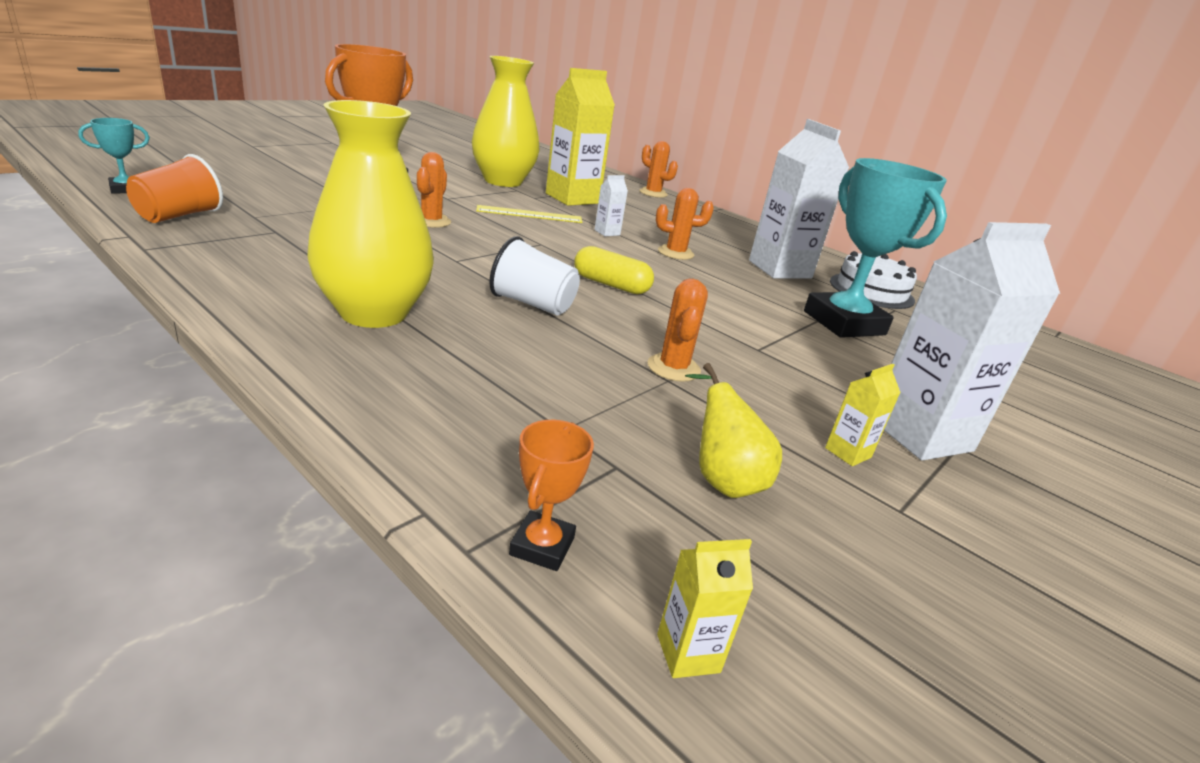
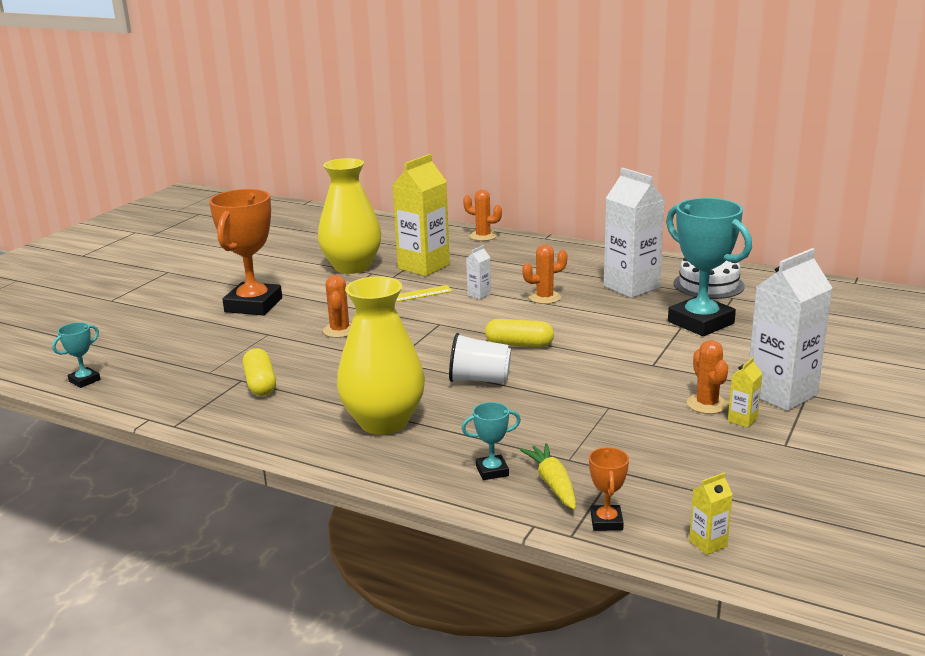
camera: 10 degrees left, 5 degrees down
(179, 216) = (157, 390): orange cup -> none
(290, 240) = (260, 384): none -> yellow capsule
(443, 411) = (492, 471): none -> turquoise trophy
(511, 457) = (553, 484): none -> yellow carrot
(673, 368) = (606, 397): orange cactus -> orange cactus (707, 404)
(722, 478) = (678, 458): yellow pear -> none

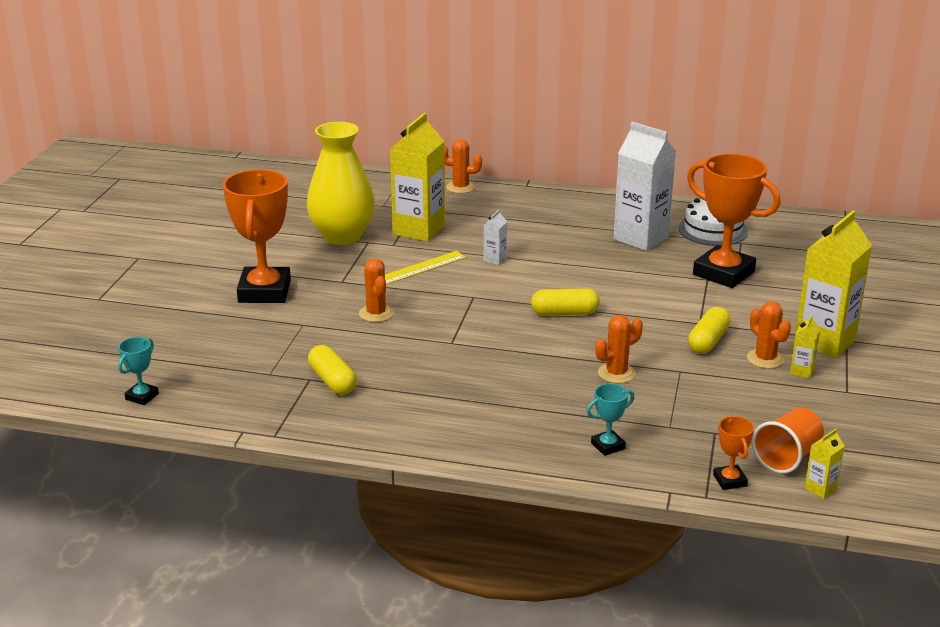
camera: 15 degrees left, 5 degrees up
(383, 422) = (480, 409): yellow vase -> none
(479, 380) = (547, 355): white cup -> none
(544, 297) = (562, 257): orange cactus -> orange cactus (616, 373)
(553, 484) = (667, 451): yellow carrot -> none
(653, 382) = (708, 341): none -> yellow capsule
(684, 505) = (787, 457): none -> orange cup
(701, 322) = (723, 273): turquoise trophy -> orange trophy
(781, 394) = (825, 342): white carton -> yellow carton

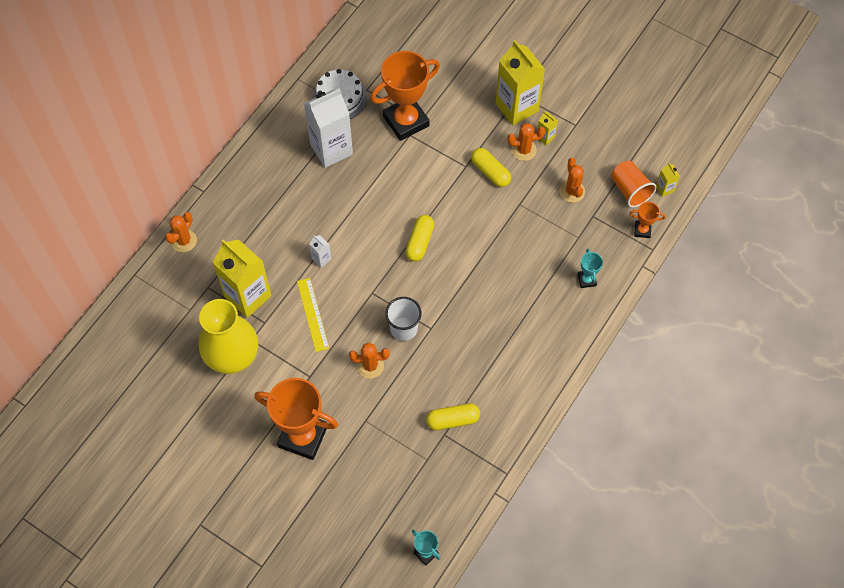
camera: 70 degrees left, 35 degrees up
(438, 325) = (403, 329): none -> white cup
(616, 373) = (509, 242): orange cactus -> orange cactus (572, 191)

